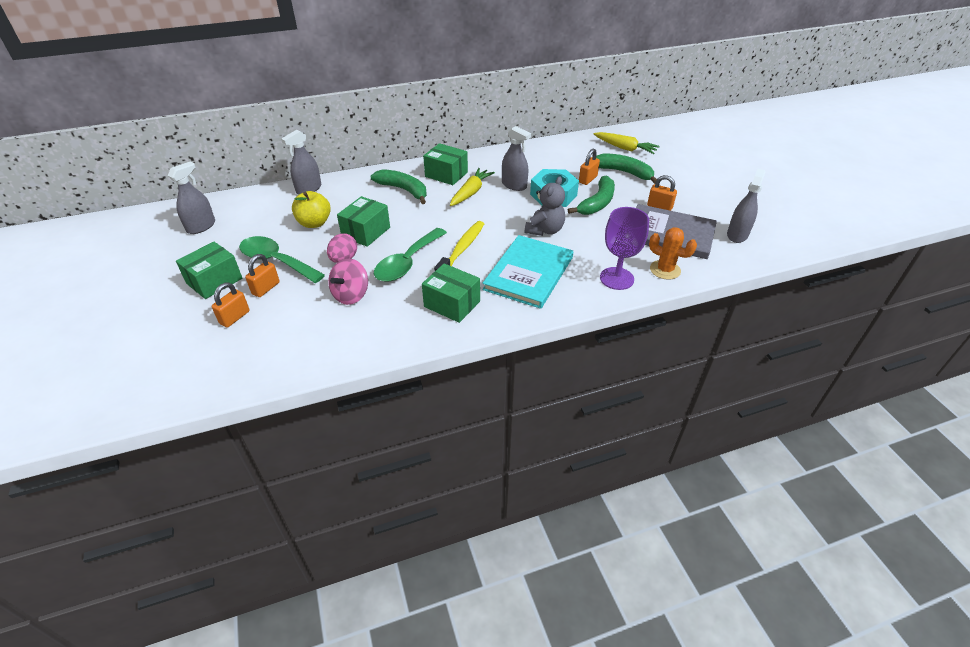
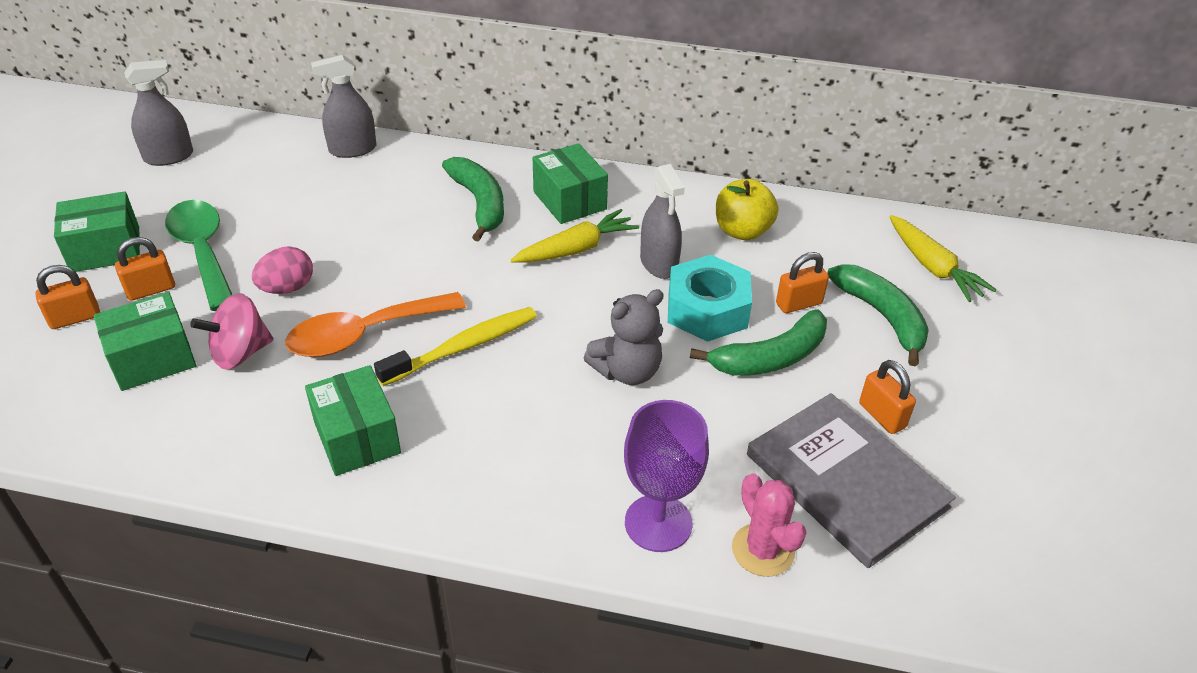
camera: 30 degrees right, 0 degrees up
(314, 223) = (306, 210): yellow apple -> yellow apple (742, 231)
(366, 232) = (359, 255): green box -> green box (153, 359)
(407, 263) = (364, 334): green spoon -> orange spoon
(529, 273) = (522, 440): turquoise book -> none
(665, 270) = (763, 550): orange cactus -> pink cactus
(737, 235) = (984, 546): grey spray bottle -> none

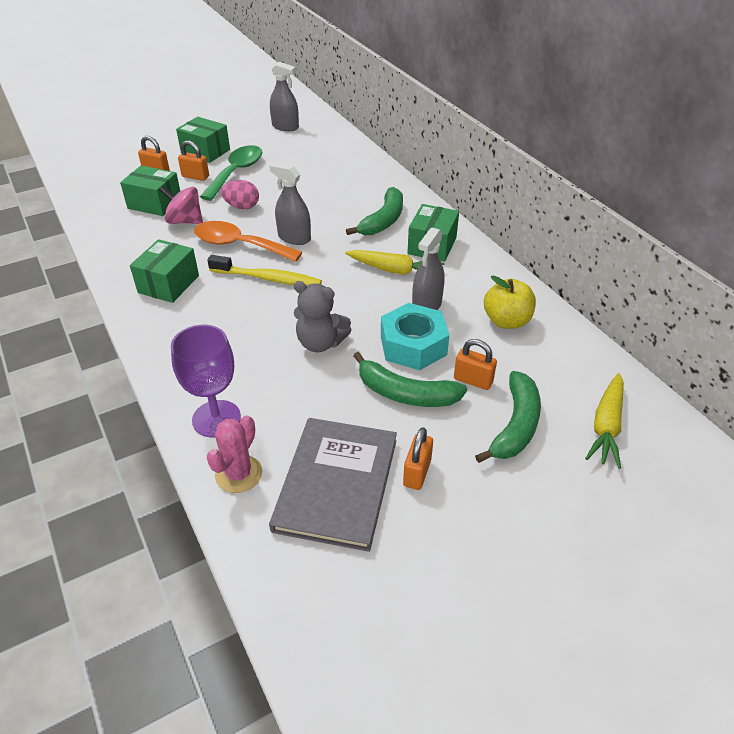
camera: 50 degrees right, 0 degrees up
(352, 149) = (365, 163): grey spray bottle -> grey spray bottle (294, 238)

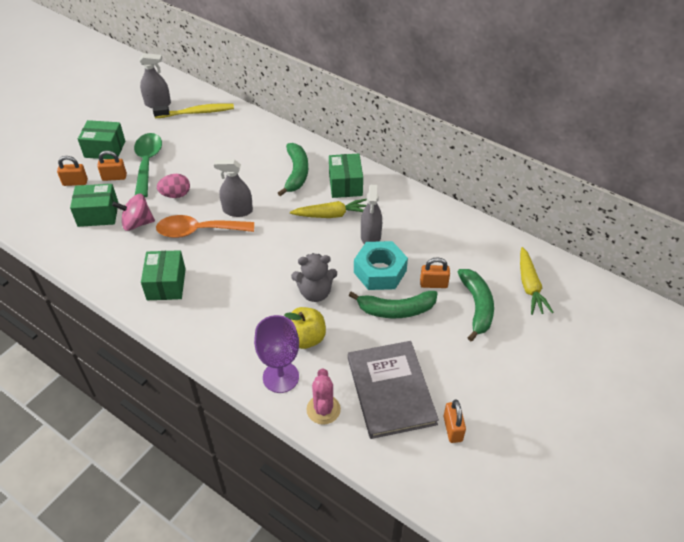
camera: 25 degrees left, 5 degrees up
(268, 278) = (241, 253): yellow toothbrush -> yellow toothbrush (197, 112)
(417, 473) = (435, 362): orange padlock -> orange padlock (452, 429)
(506, 321) = (430, 231): yellow apple -> yellow apple (305, 338)

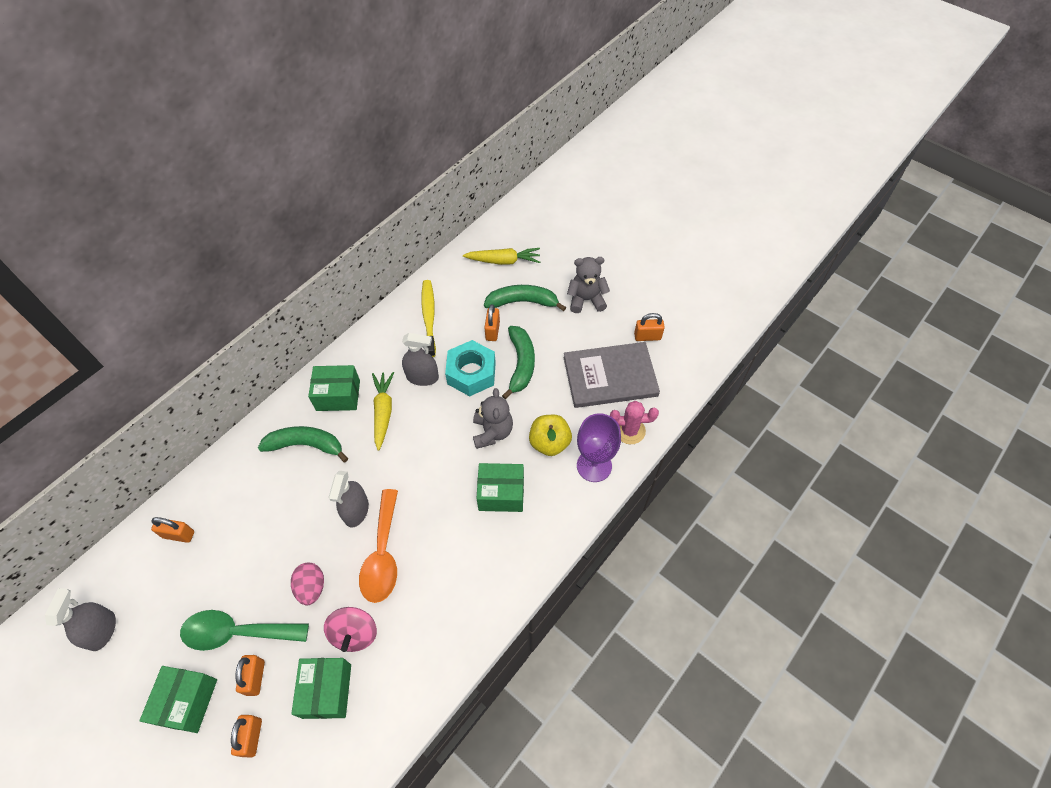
camera: 85 degrees left, 10 degrees up
(166, 284) = (463, 586): green box -> green box (501, 493)
(197, 112) = (144, 571): yellow toothbrush -> yellow toothbrush (429, 317)
(222, 122) = (179, 534): none -> orange padlock
(493, 365) = (586, 300): none -> grey teddy bear

